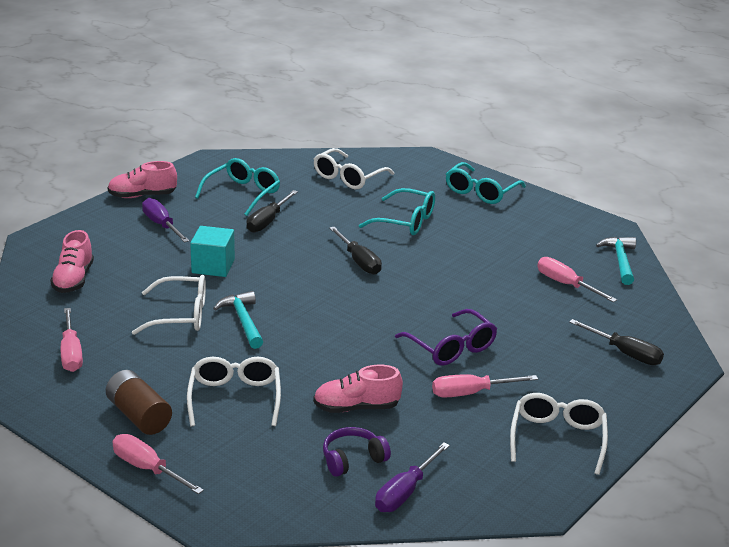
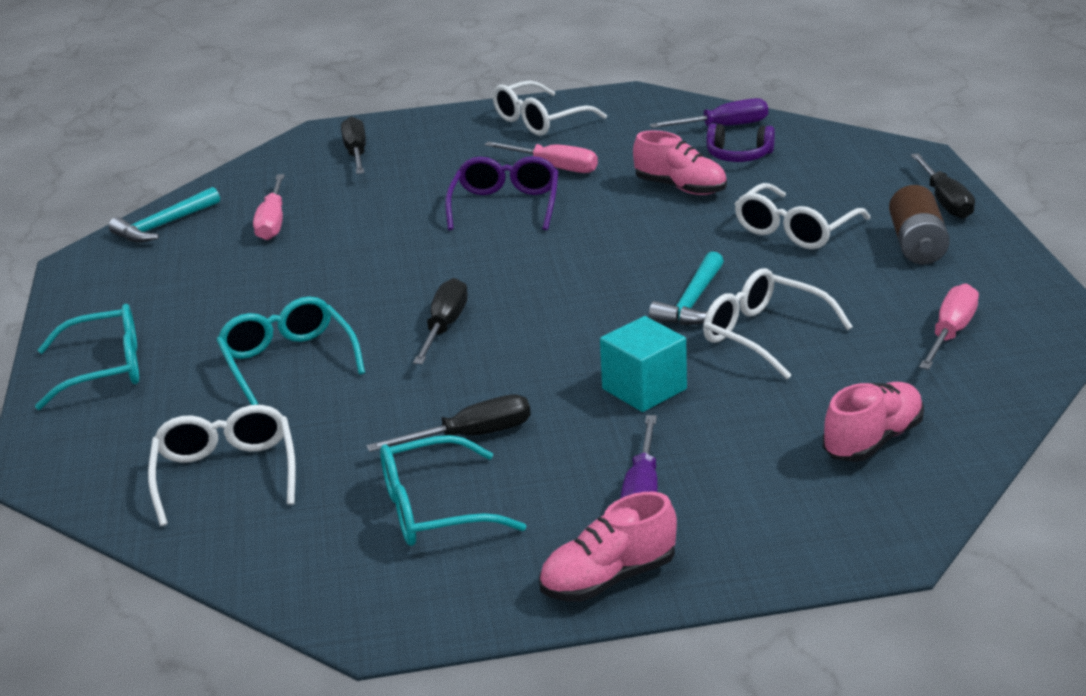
camera: 135 degrees left, 0 degrees up
(142, 196) = (608, 579): pink shoe -> pink shoe turned 120 degrees clockwise
(147, 469) = (945, 201): pink screwdriver -> black screwdriver
(348, 178) = (226, 474): white glasses -> white glasses turned 90 degrees counterclockwise

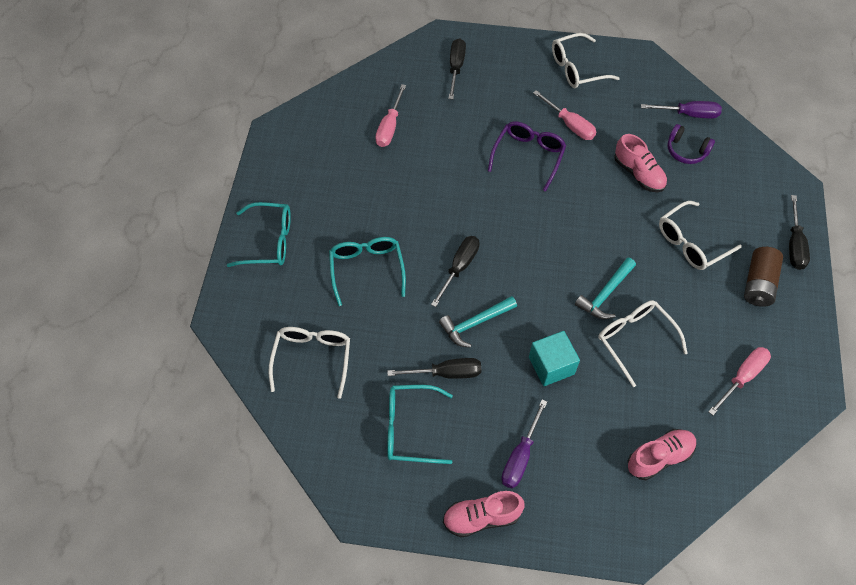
camera: 15 degrees right, 30 degrees up
(163, 226) = (327, 109): turquoise hammer -> turquoise hammer (475, 323)

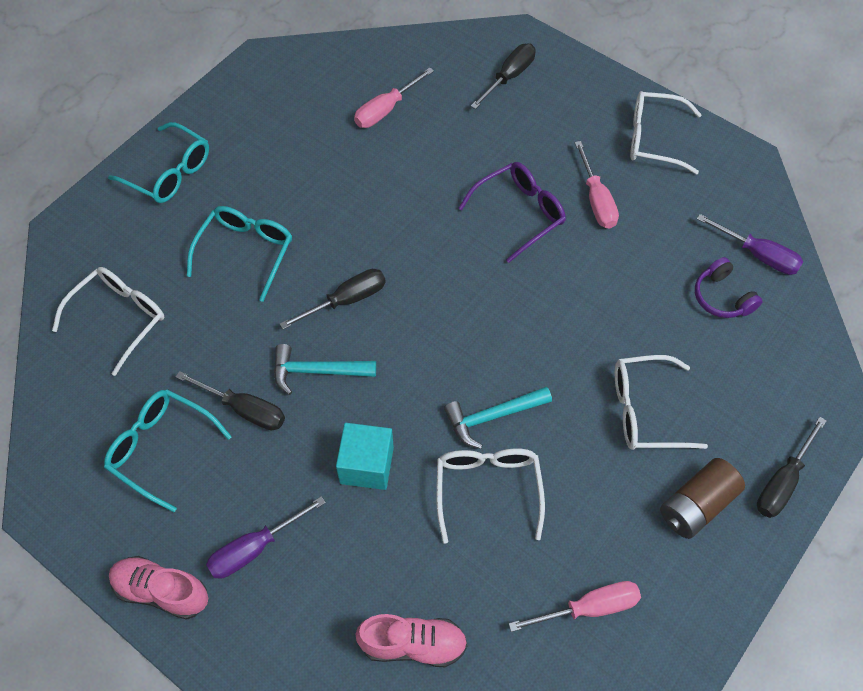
camera: 30 degrees right, 0 degrees up
(638, 174) = (639, 296): pink shoe -> none

